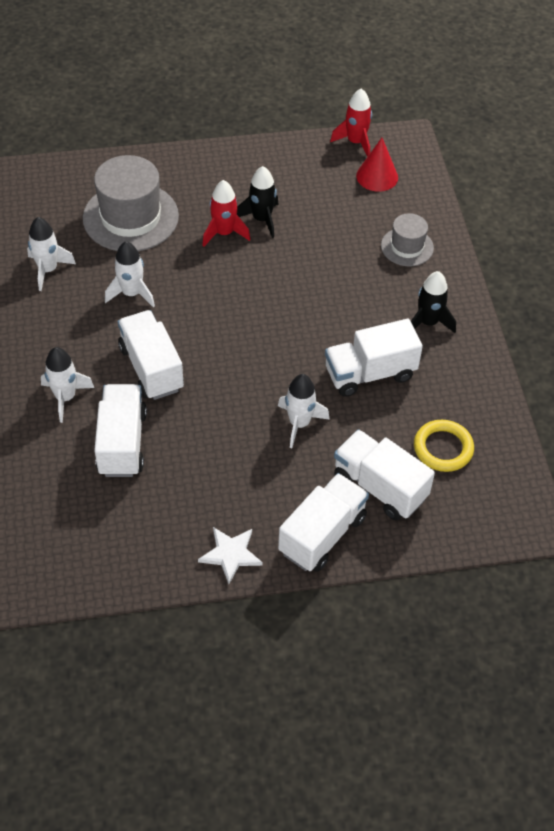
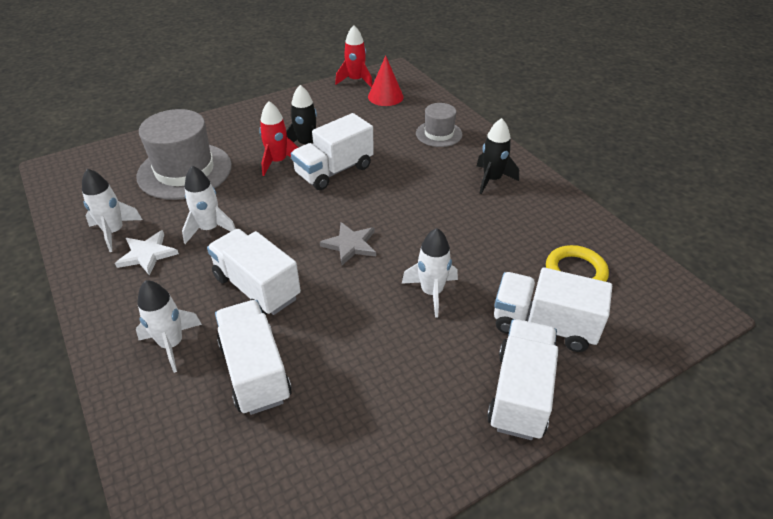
camera: 20 degrees left, 10 degrees down
(231, 554) = (436, 453): white star -> white star (147, 254)
(251, 352) = (350, 245): none -> grey star
(370, 373) = (469, 231): white truck -> white truck (334, 171)

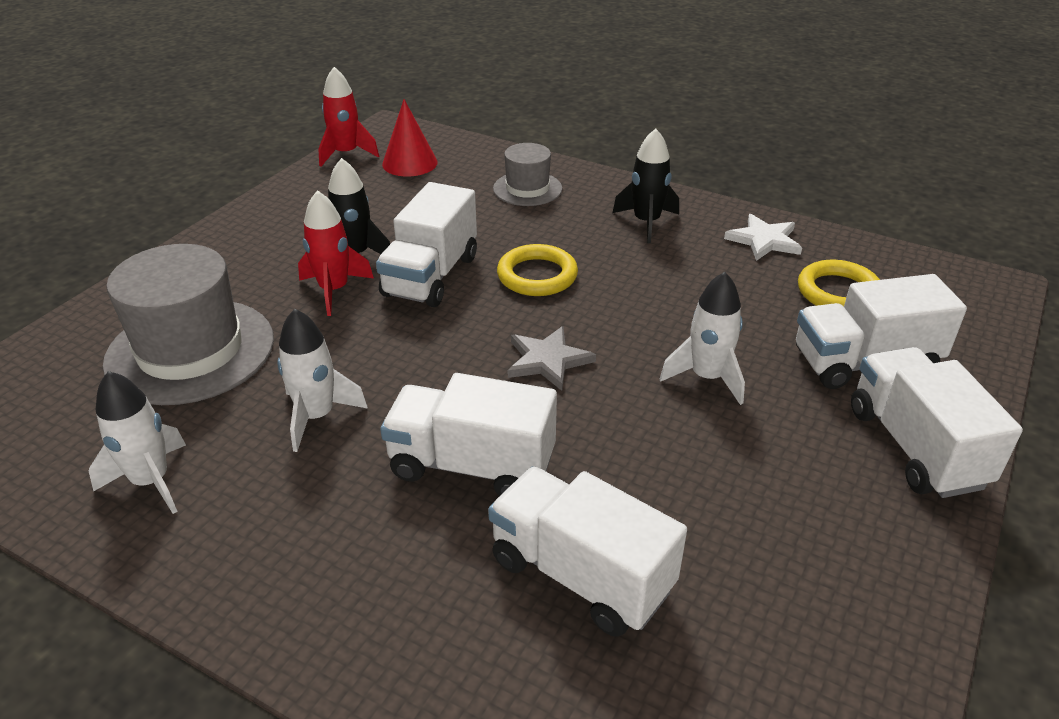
camera: 30 degrees left, 5 degrees down
(147, 254) = (246, 490): white star -> white star (764, 240)
(172, 344) = (419, 598): white rocket -> none
(392, 191) = (537, 276): none -> yellow ring

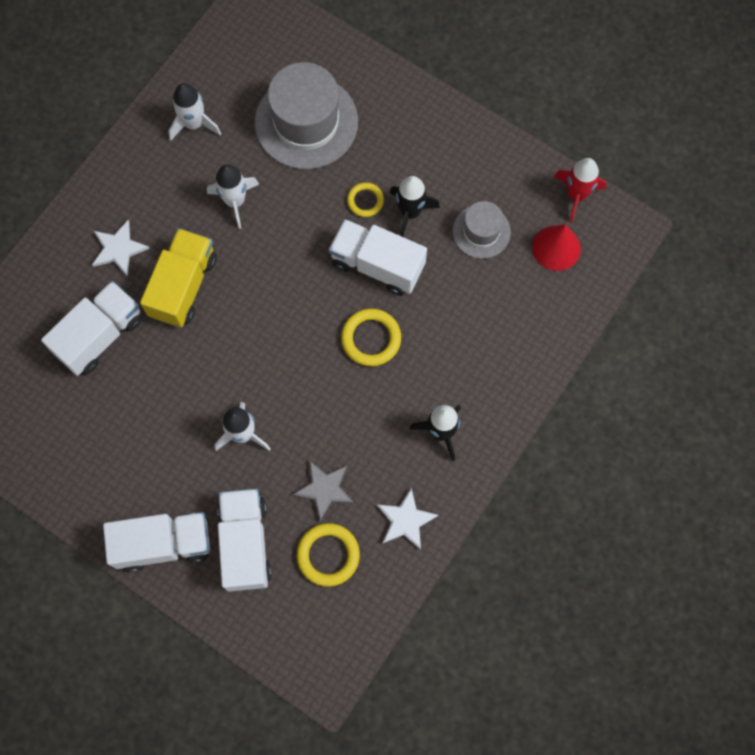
camera: 95 degrees right, 35 degrees up
(334, 290) = (365, 201): red rocket -> yellow ring
(399, 566) = (118, 249): none -> white star
(471, 465) = (183, 286): white truck -> yellow truck
(527, 189) = (504, 343): grey hat -> grey hat (481, 231)
(547, 360) = (272, 336): grey star -> grey star (324, 489)

